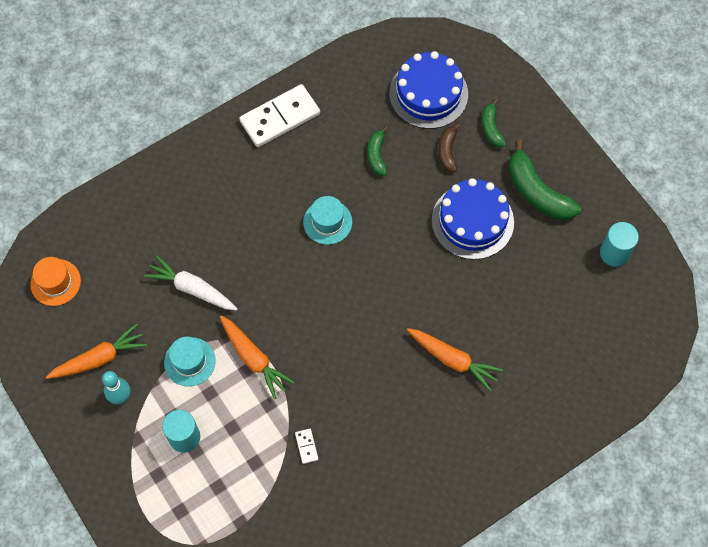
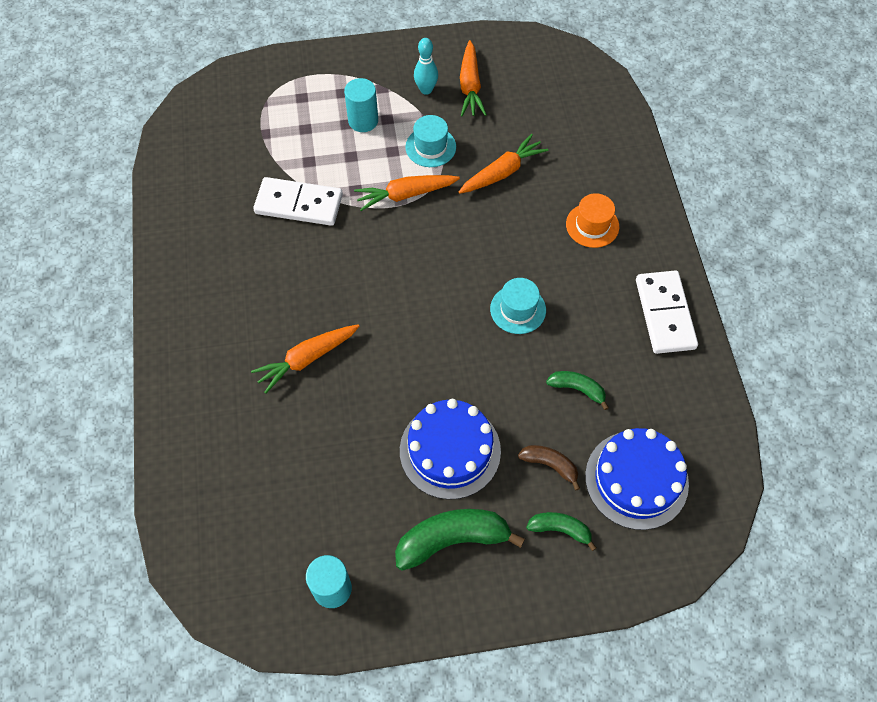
camera: 115 degrees right, 5 degrees down
(55, 282) = (560, 77): orange hat -> orange hat (592, 225)
(192, 288) = (502, 172): white carrot -> orange carrot
(306, 446) = (299, 204): white domino -> white domino, size x2.48

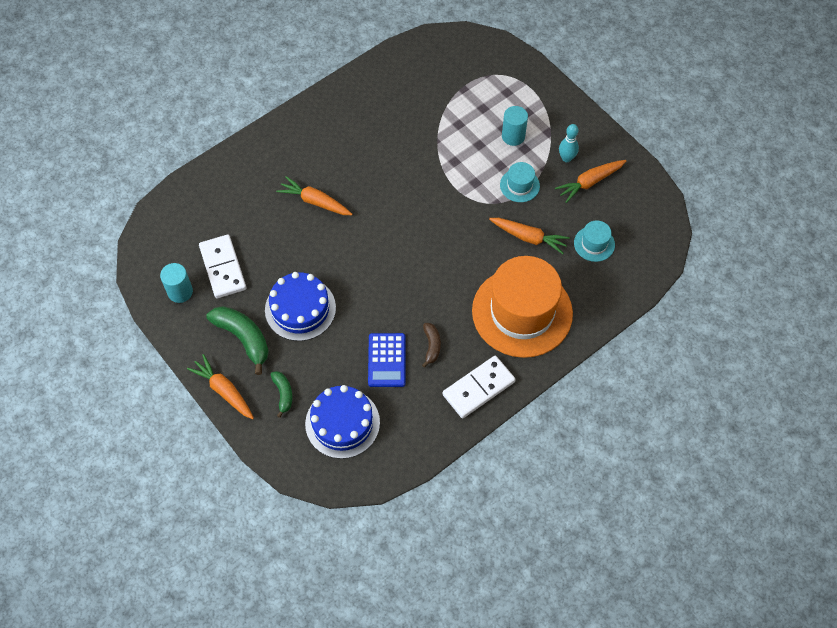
camera: 60 degrees right, 0 degrees up
(299, 204) = (422, 137): white domino -> white domino (223, 268)
(405, 195) = (470, 191): orange carrot -> orange carrot (223, 390)
(518, 309) = (424, 298): turquoise hat -> turquoise hat (594, 244)
(550, 465) = (323, 369): brown banana -> brown banana (431, 346)
(577, 389) = (386, 360): green banana -> blue calculator
(592, 225) = (522, 312): orange hat -> orange hat, size x2.37

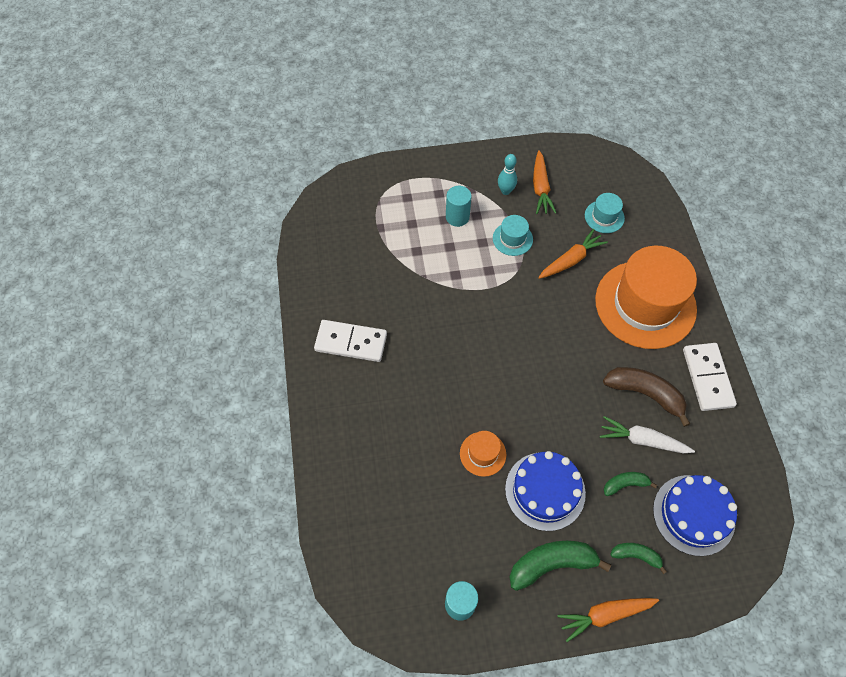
camera: 60 degrees left, 0 degrees up
(223, 268) = (454, 544): white domino -> white domino (351, 342)
(306, 253) = (483, 454): none -> orange hat
(315, 201) = (426, 415): orange carrot -> none
(339, 363) = (625, 484): none -> green banana
(386, 360) = (642, 440): blue calculator -> white carrot
(431, 346) = (645, 394): brown banana -> brown banana, size x1.80

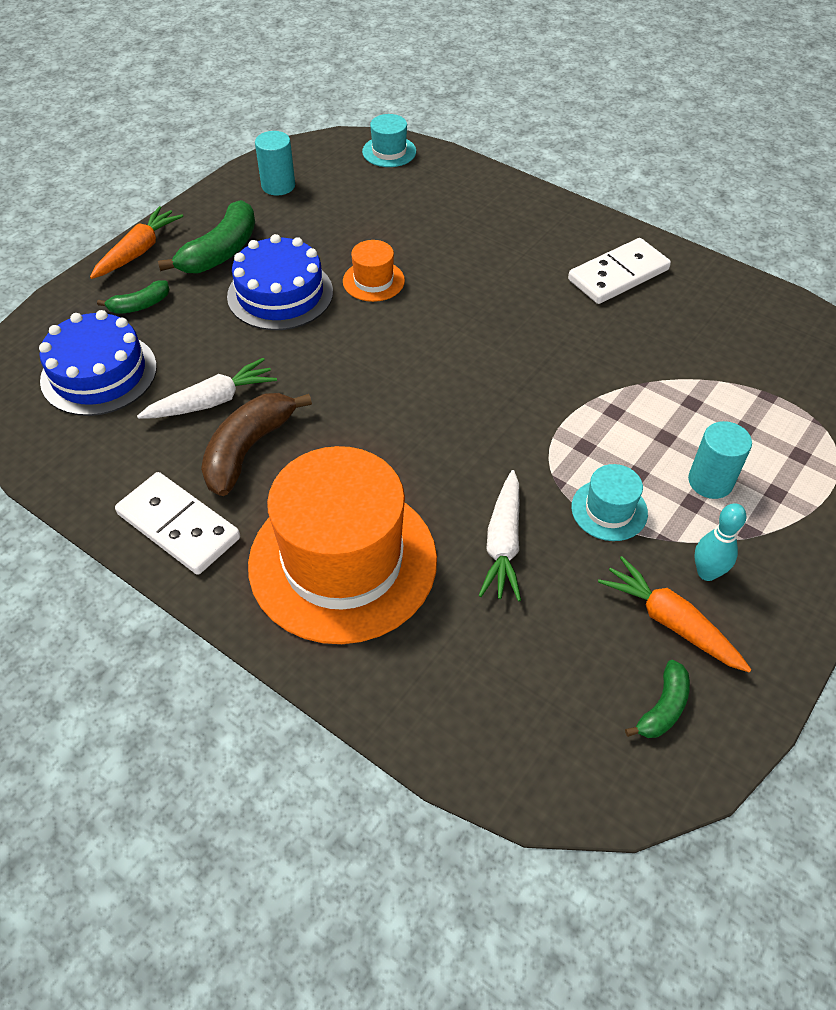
camera: 135 degrees right, 10 degrees down
(571, 260) = (503, 544): orange carrot -> white carrot
(604, 217) = (530, 654): turquoise hat -> turquoise hat (389, 151)
(625, 484) = (199, 351): green banana -> green banana (663, 708)
(645, 394) = (248, 449): brown banana -> brown banana turned 135 degrees clockwise

